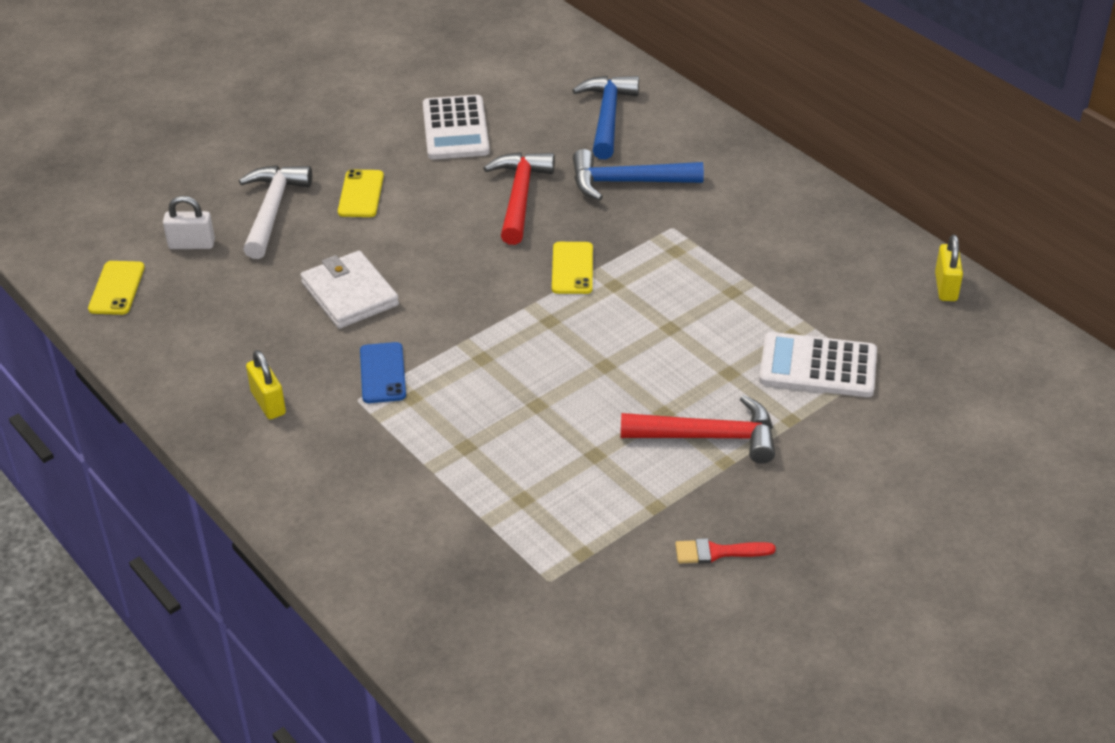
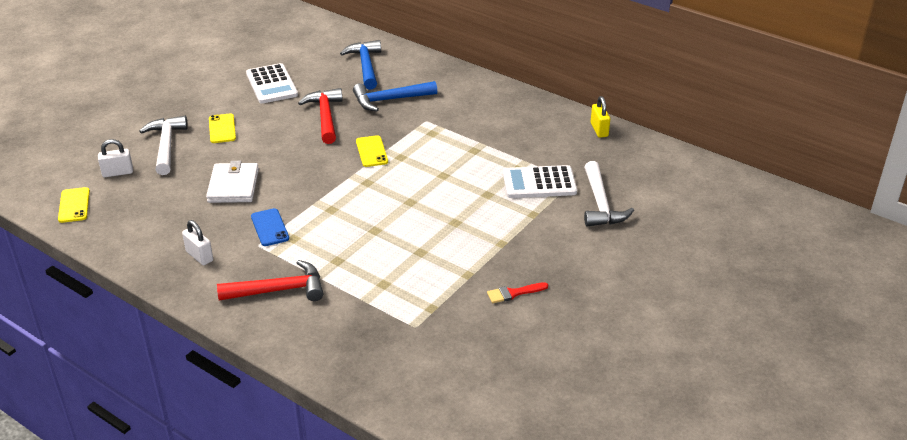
camera: 15 degrees left, 5 degrees down
(268, 403) = (199, 256): yellow padlock -> white padlock
(350, 294) = (233, 186): white wallet -> white wallet turned 45 degrees clockwise
(709, 437) = (487, 231): red hammer -> red hammer (279, 290)
(905, 421) = (600, 204): none -> white hammer

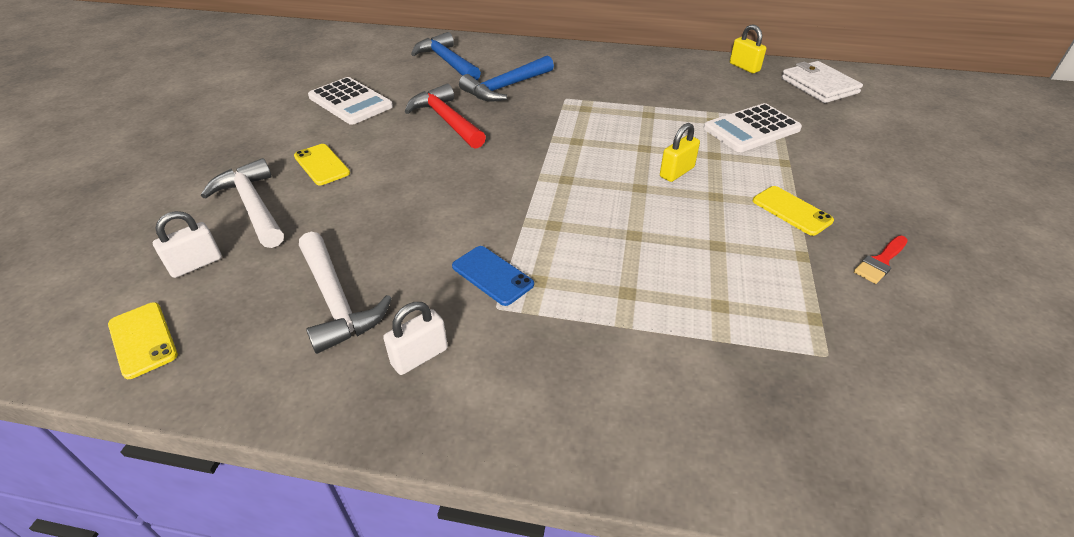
camera: 25 degrees left, 5 degrees up
(199, 256) = (419, 356): white padlock -> white padlock turned 60 degrees counterclockwise
(233, 186) = (393, 233): white wallet -> white wallet (819, 86)
(279, 290) = (589, 369): red hammer -> none
(371, 151) = (537, 143): yellow phone -> yellow phone (791, 211)
(446, 199) = (676, 172): none -> yellow padlock
(600, 204) = (835, 133): white hammer -> white hammer (336, 301)

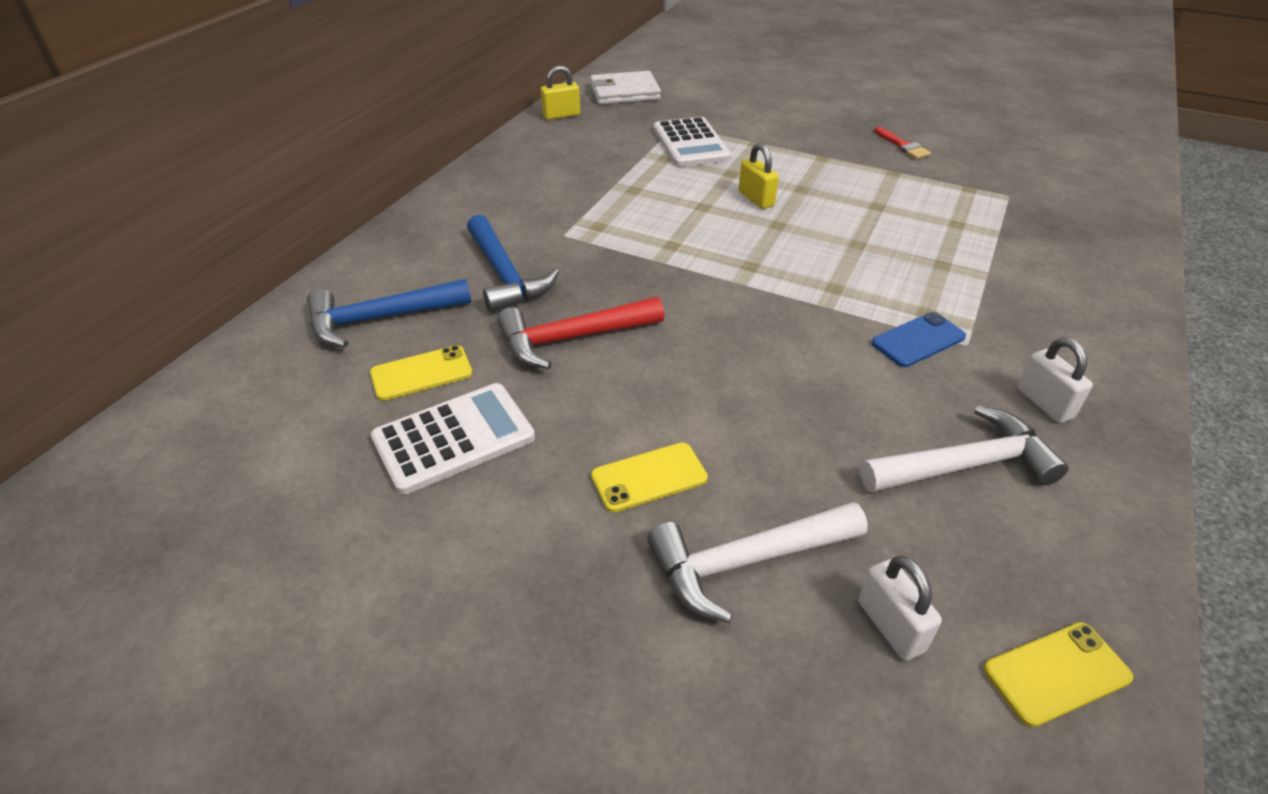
camera: 75 degrees left, 0 degrees up
(791, 211) = (831, 161): yellow phone -> yellow phone (421, 373)

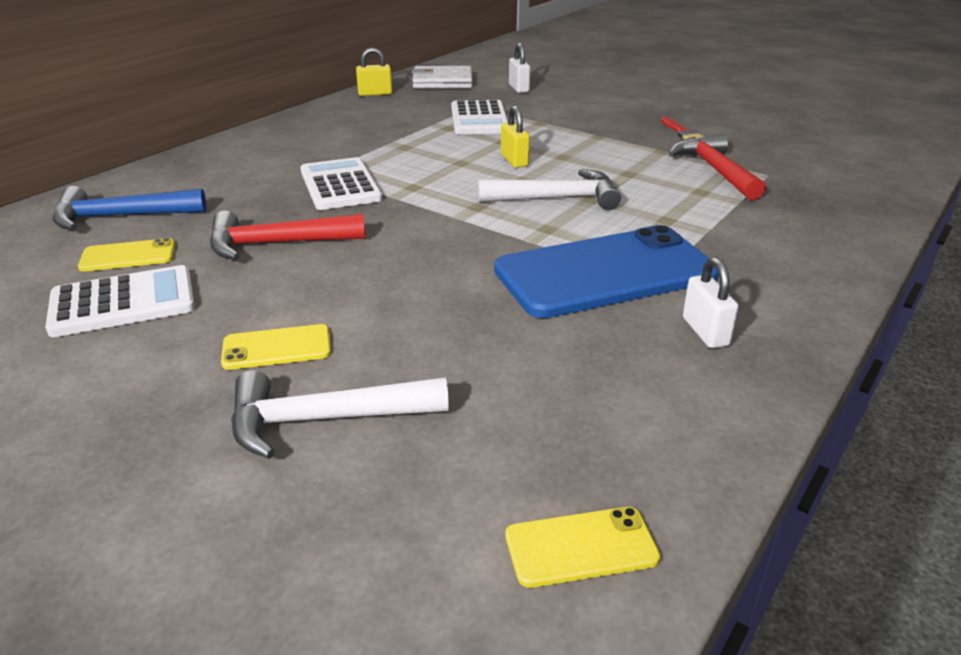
camera: 10 degrees right, 10 degrees down
(505, 275) = (248, 196): blue hammer -> none
(594, 250) = (340, 185): none -> white calculator
(890, 626) = (433, 486): white padlock -> white padlock (519, 88)
(918, 340) = (605, 273): blue phone -> blue phone, size x2.29
(957, 194) = (715, 170): none -> red hammer
(965, 465) = (591, 371): white hammer -> white hammer (557, 198)

